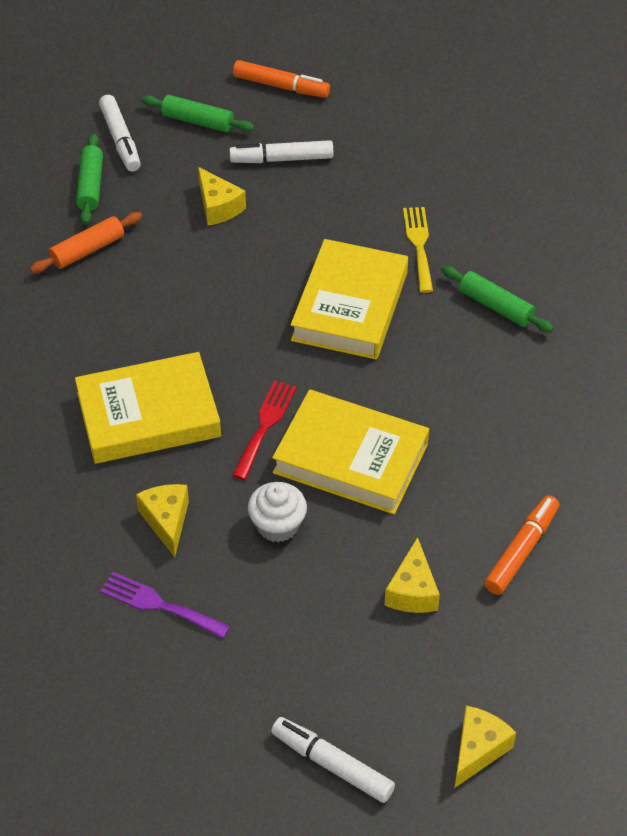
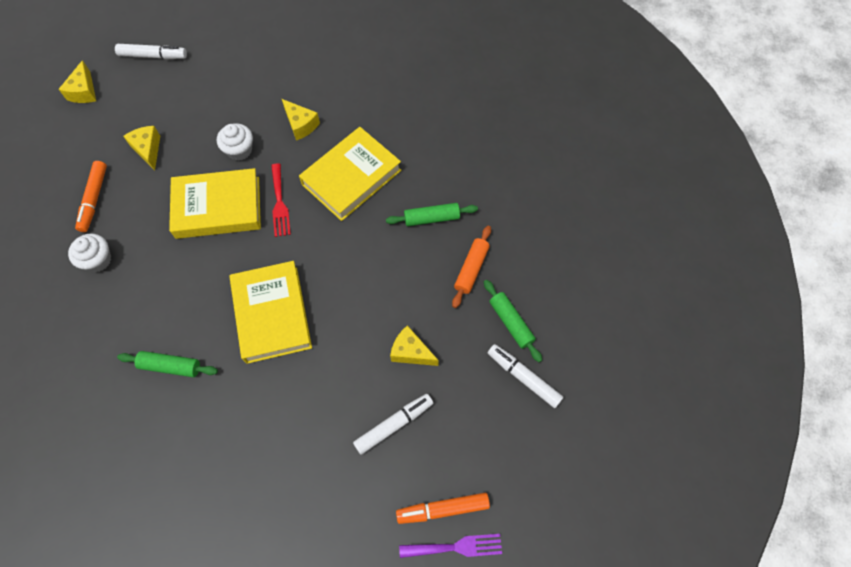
camera: 150 degrees right, 15 degrees up
(159, 605) = (277, 84): purple fork -> purple fork (456, 547)
(198, 121) = (481, 429): green rolling pin -> green rolling pin (431, 218)
(419, 245) = (248, 394): yellow fork -> none
(543, 463) = (98, 260): none -> white cupcake

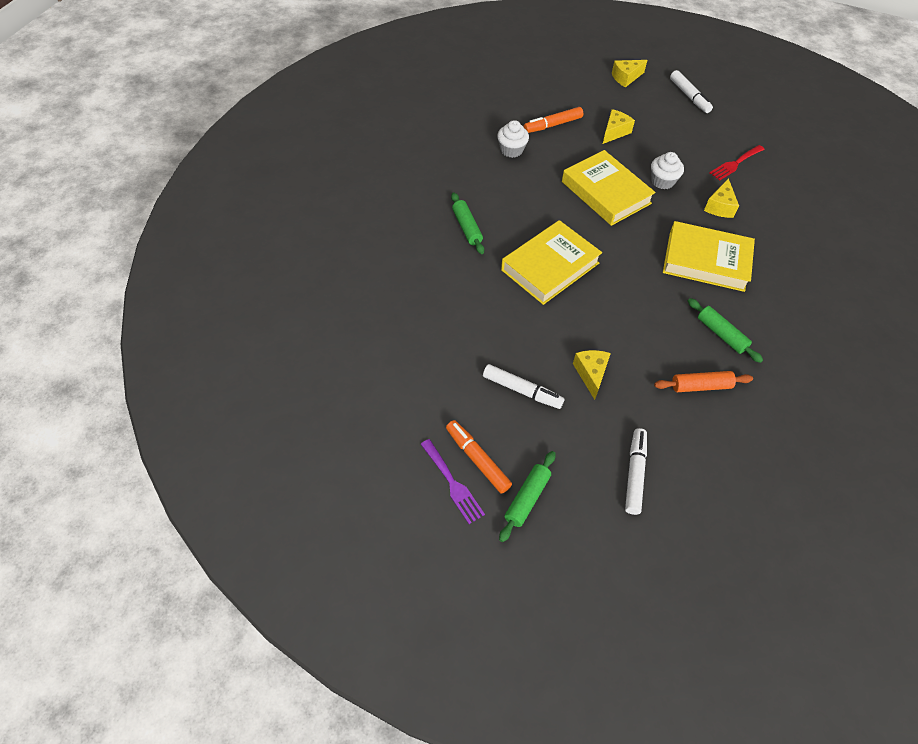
camera: 60 degrees right, 10 degrees down
(279, 203) = (642, 227): red fork -> red fork (735, 164)
(511, 323) = (677, 440): green rolling pin -> green rolling pin (527, 498)

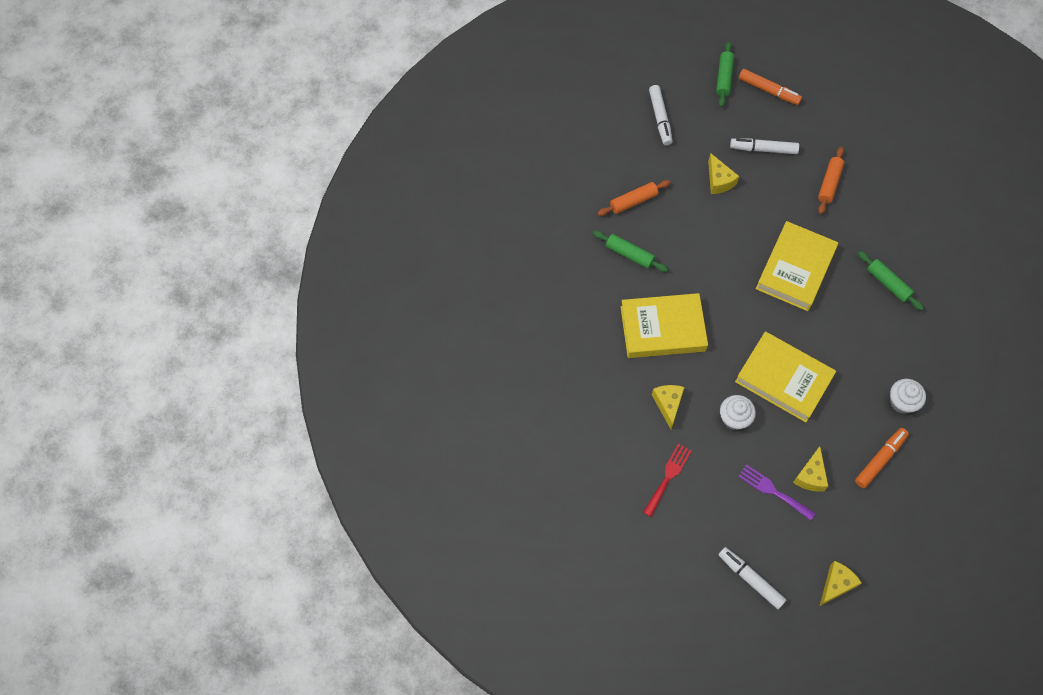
camera: 160 degrees right, 10 degrees up
(453, 484) = (776, 70): purple fork -> purple fork (773, 491)
(468, 329) = (829, 183): none -> orange rolling pin

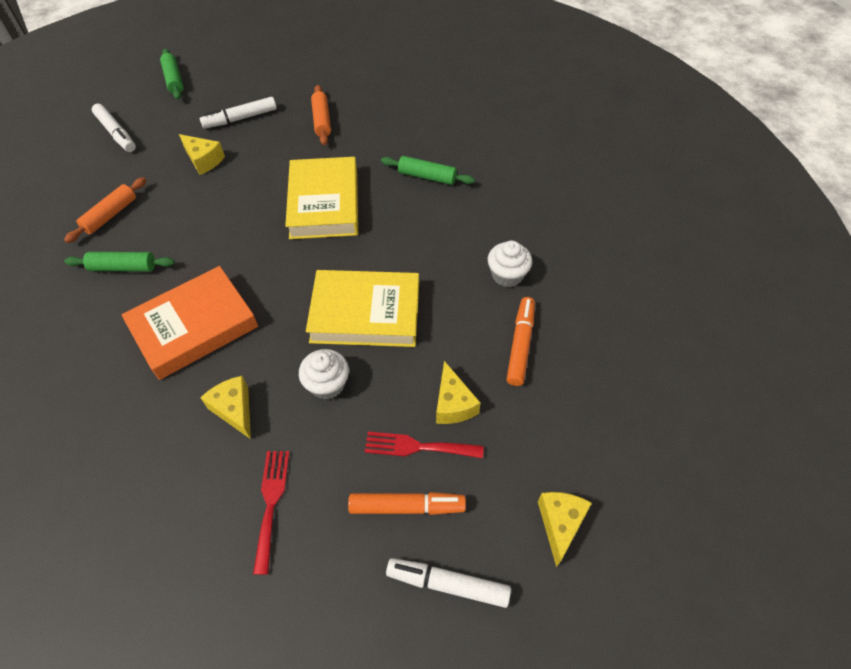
camera: 30 degrees left, 10 degrees down
(662, 329) = (194, 327): yellow book -> orange book
(768, 90) = (224, 74): orange marker -> orange marker (407, 507)
(773, 491) = (417, 447): purple fork -> red fork

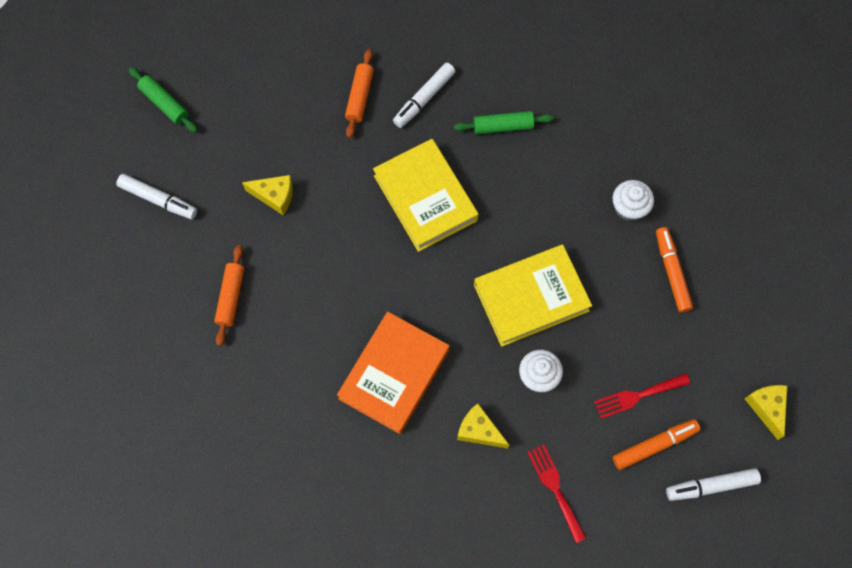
camera: 25 degrees left, 15 degrees up
(123, 267) = (287, 346): green rolling pin -> none
(240, 118) = (274, 128): white marker -> white marker (424, 98)
(322, 120) = (359, 97): orange rolling pin -> orange rolling pin turned 45 degrees clockwise
(453, 404) = (645, 348): yellow cheese -> none

